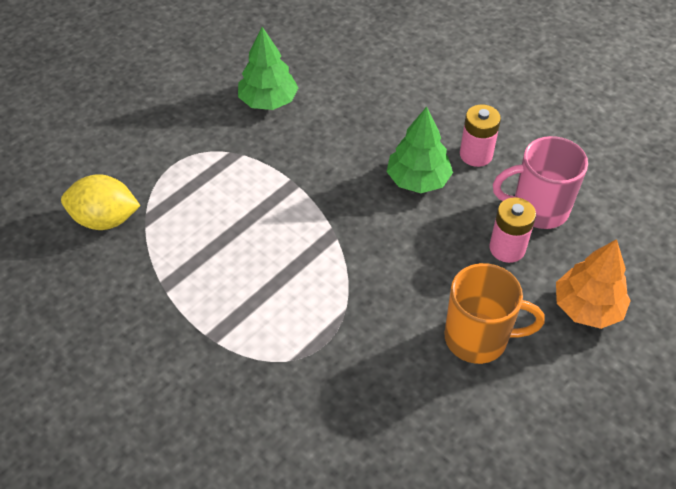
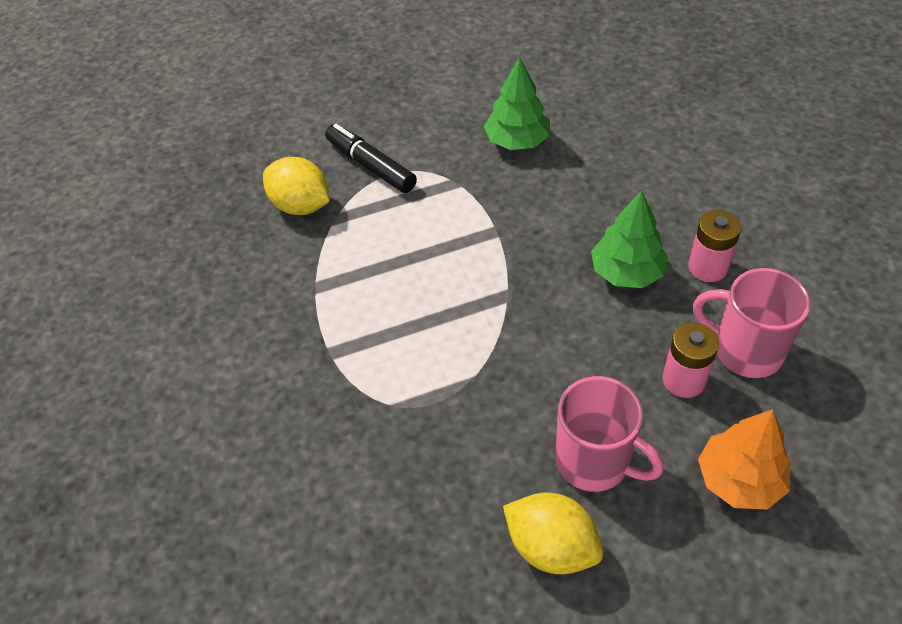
camera: 30 degrees right, 0 degrees up
(151, 163) = (371, 166): none -> black marker
(478, 338) = (594, 462): orange mug -> pink mug
(484, 418) = (551, 547): none -> yellow lemon

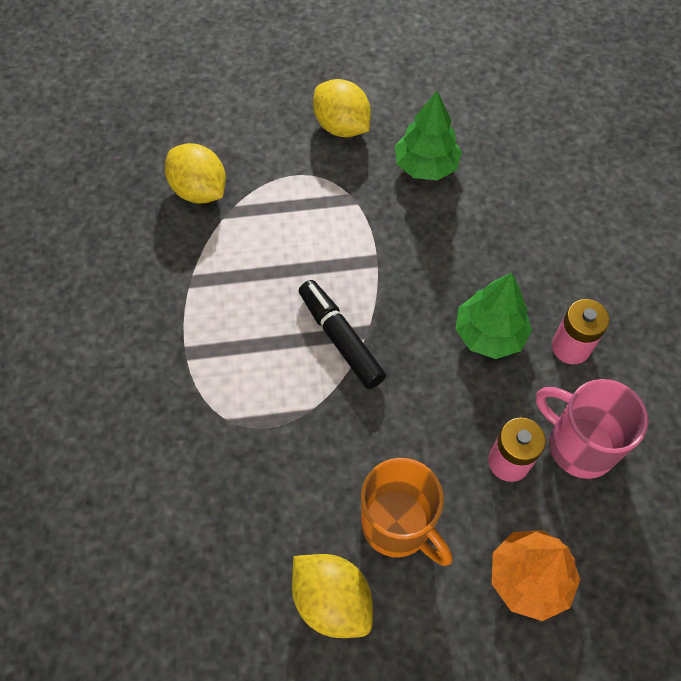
camera: 10 degrees right, 10 degrees up
(371, 166) = (277, 162): black marker -> black marker (340, 339)
(425, 124) = (341, 127): none -> yellow lemon
(594, 462) = (398, 525): pink mug -> orange mug

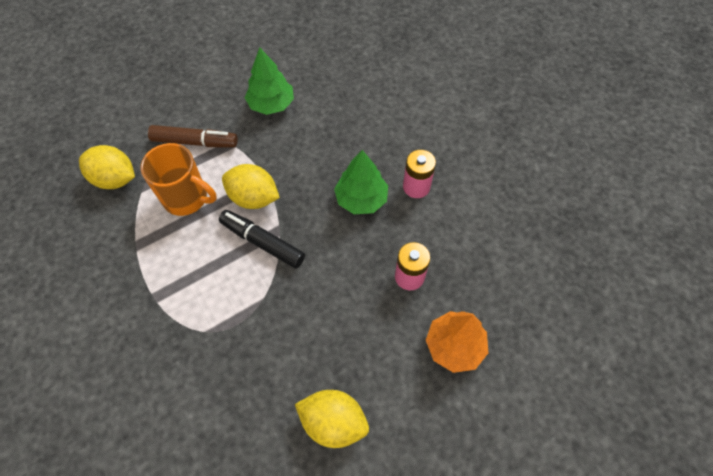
camera: 25 degrees left, 0 degrees up
(311, 180) = (195, 142): none -> brown marker
(341, 127) = (201, 98): yellow lemon -> yellow lemon (253, 198)
(398, 525) = (356, 350): orange mug -> orange mug (187, 198)
(579, 445) = (448, 247): pink mug -> none

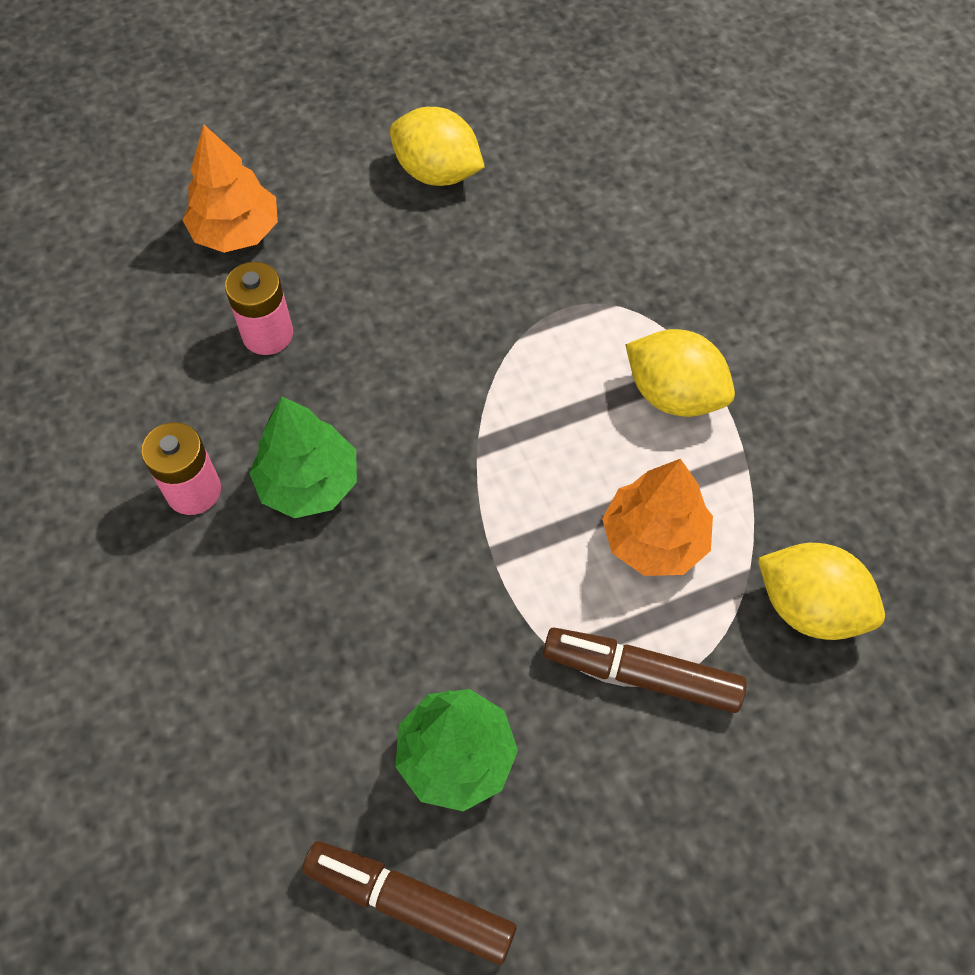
camera: 170 degrees left, 0 degrees up
(187, 198) = (654, 539): orange mug -> orange tree
(253, 198) = (519, 518): yellow lemon -> yellow lemon (673, 395)
(263, 242) = (510, 428): black marker -> none
(282, 61) = (410, 903): none -> brown marker

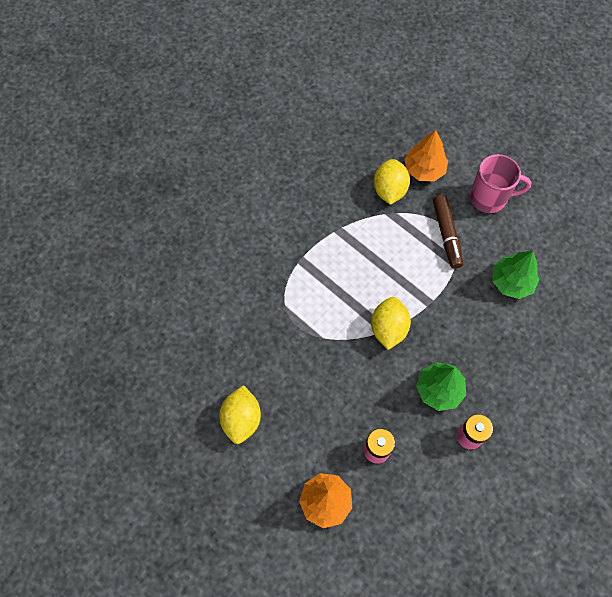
camera: 115 degrees left, 5 degrees up
(410, 903) = (565, 274): brown marker -> none
(654, 539) = (390, 249): orange tree -> orange tree (424, 169)
(673, 395) = (321, 265): yellow lemon -> yellow lemon (388, 329)
(701, 834) = (489, 198): none -> pink mug

